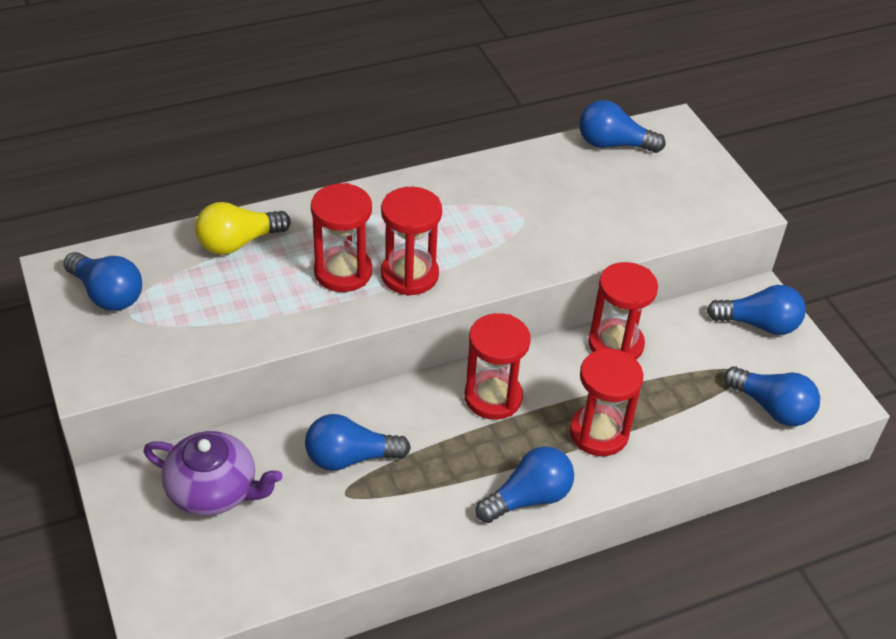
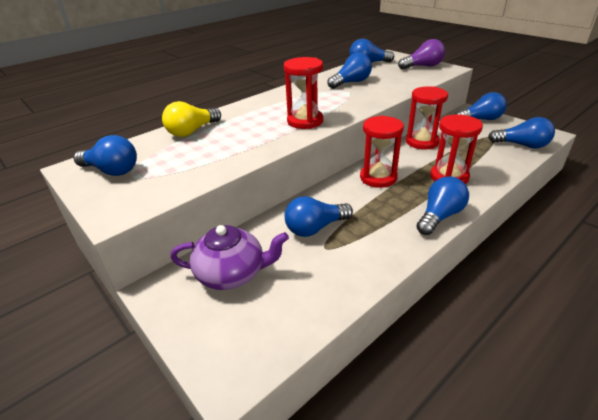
camera: 15 degrees left, 10 degrees down
(343, 272) = (265, 128): red hourglass -> none
(544, 194) = (351, 82): none -> blue light bulb
(702, 186) = (422, 66): none -> purple light bulb

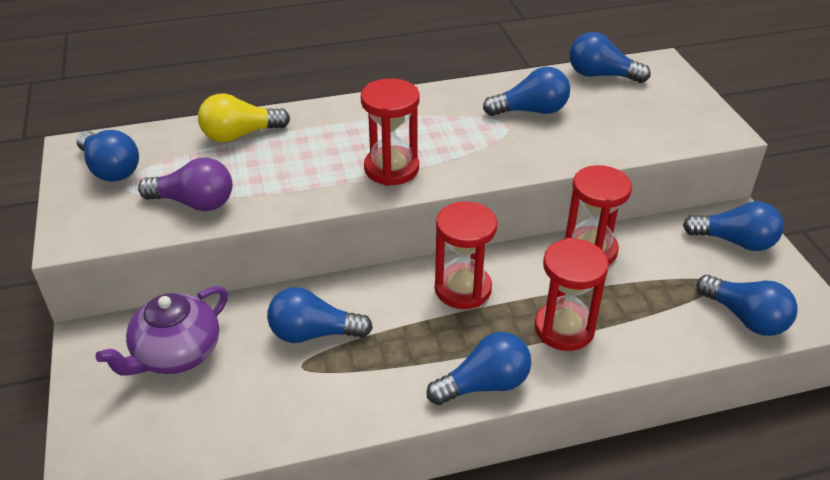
camera: 25 degrees right, 5 degrees up
(232, 273) = (176, 353): purple teapot -> purple teapot turned 105 degrees clockwise
(422, 66) = (684, 111): purple light bulb -> purple light bulb (194, 203)

